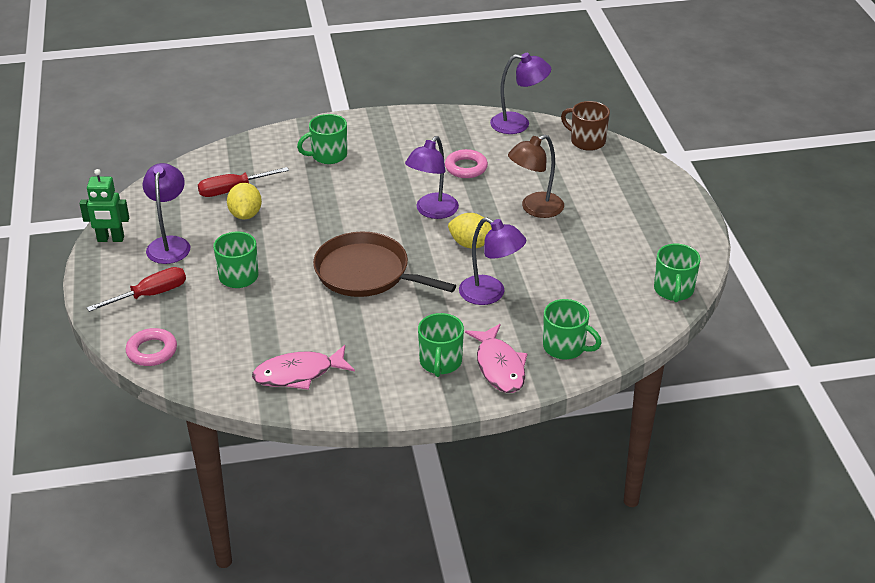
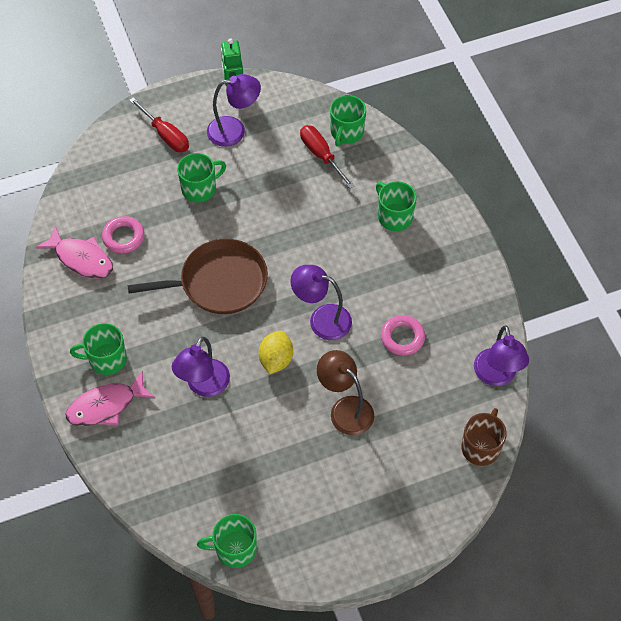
camera: 80 degrees right, 20 degrees up
(152, 351) = (98, 155): pink ring -> pink ring (123, 237)
(245, 215) = (286, 173): yellow lemon -> none
(298, 374) = (81, 259): pink fish -> pink fish turned 150 degrees clockwise
(366, 273) = (219, 282): brown pan -> brown pan turned 60 degrees clockwise
(565, 347) = (137, 457): green mug -> green mug (346, 132)

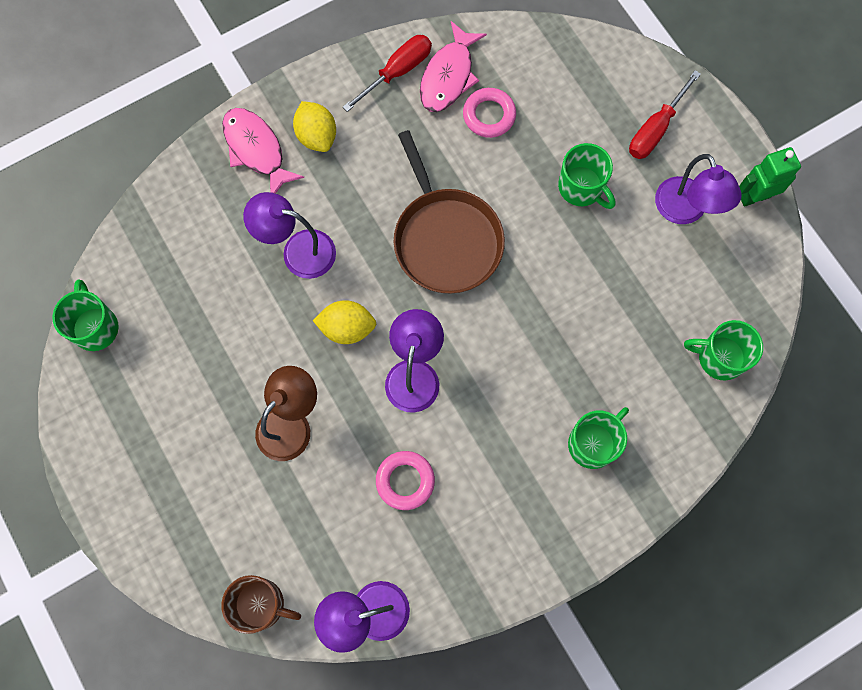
camera: 80 degrees right, 15 degrees up
(106, 359) = (317, 136): green mug -> yellow lemon
(321, 155) = (671, 330): red screwdriver -> red screwdriver (397, 72)

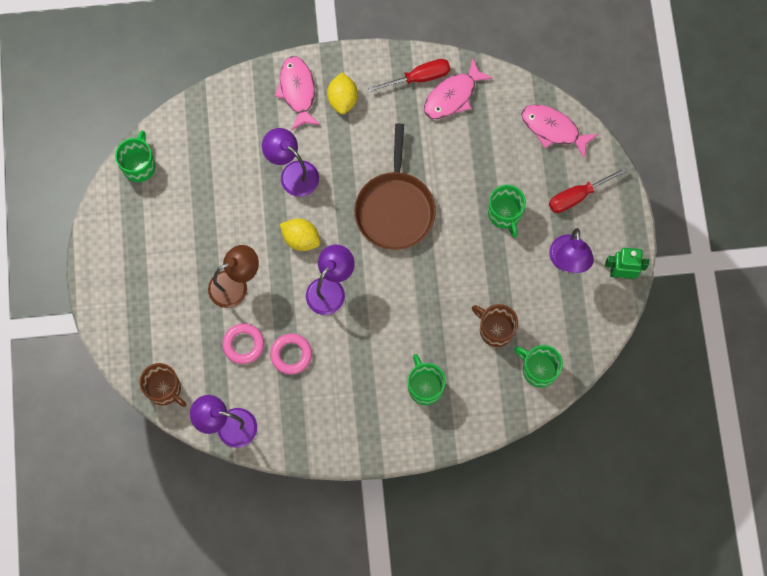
camera: 25 degrees right, 0 degrees up
(489, 115) = (467, 136): pink ring -> pink ring (243, 344)
(586, 64) = (553, 129): none -> pink fish
(593, 443) = (425, 387): green mug -> green mug turned 90 degrees counterclockwise
(642, 332) = (495, 329): none -> brown mug

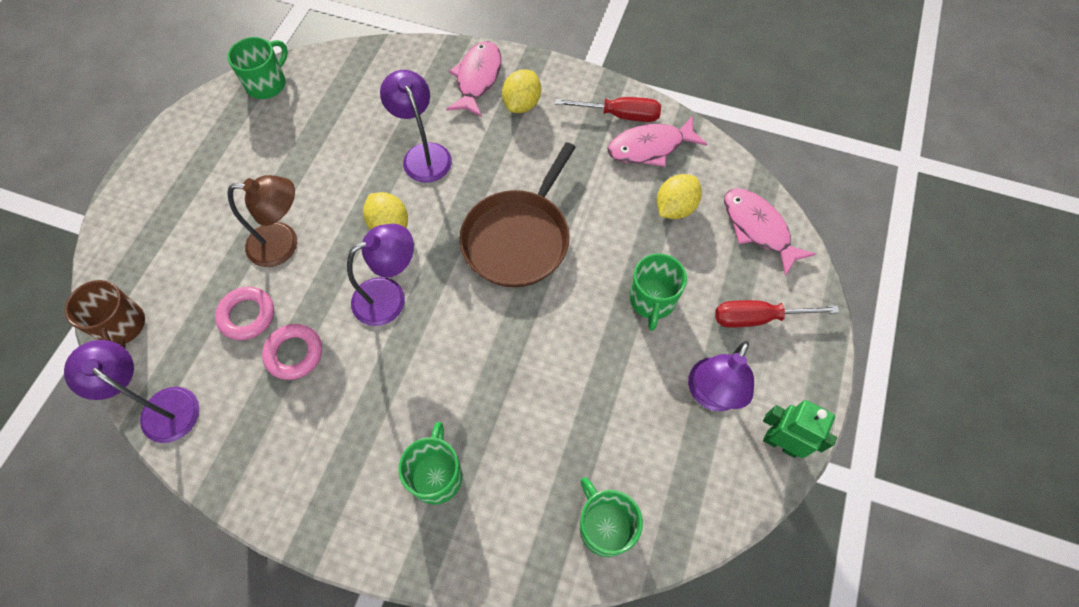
camera: 25 degrees right, 10 degrees down
(491, 138) = (675, 208): none -> yellow lemon
(495, 329) = (571, 441): brown mug -> none

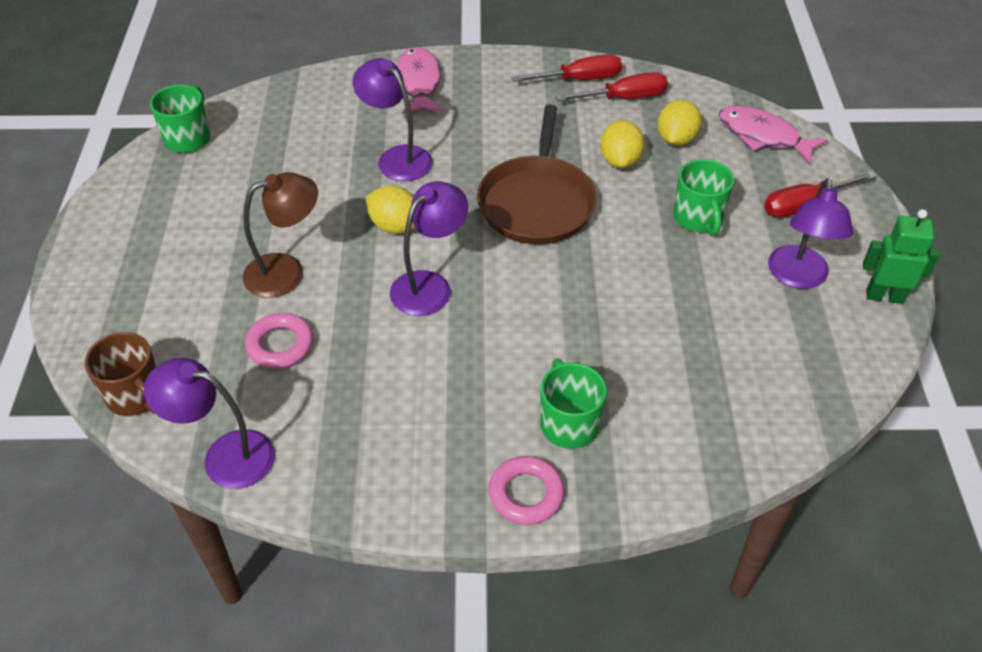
camera: 20 degrees left, 15 degrees down
(294, 353) = (353, 363): pink ring -> pink ring (526, 494)
(522, 104) = (476, 93): yellow lemon -> yellow lemon (620, 161)
(605, 526) = (762, 413): green mug -> none
(650, 147) = (624, 98): pink fish -> red screwdriver

